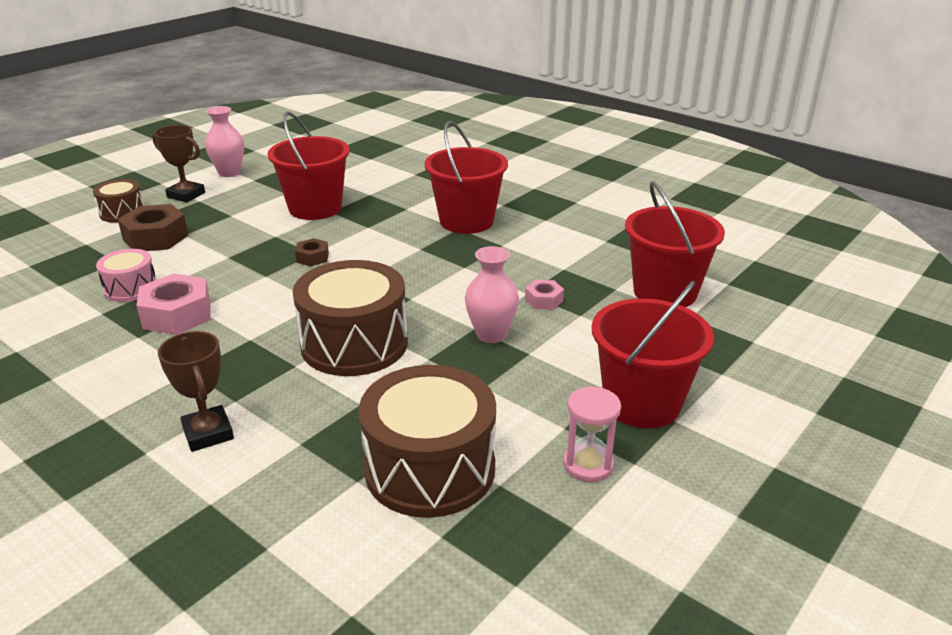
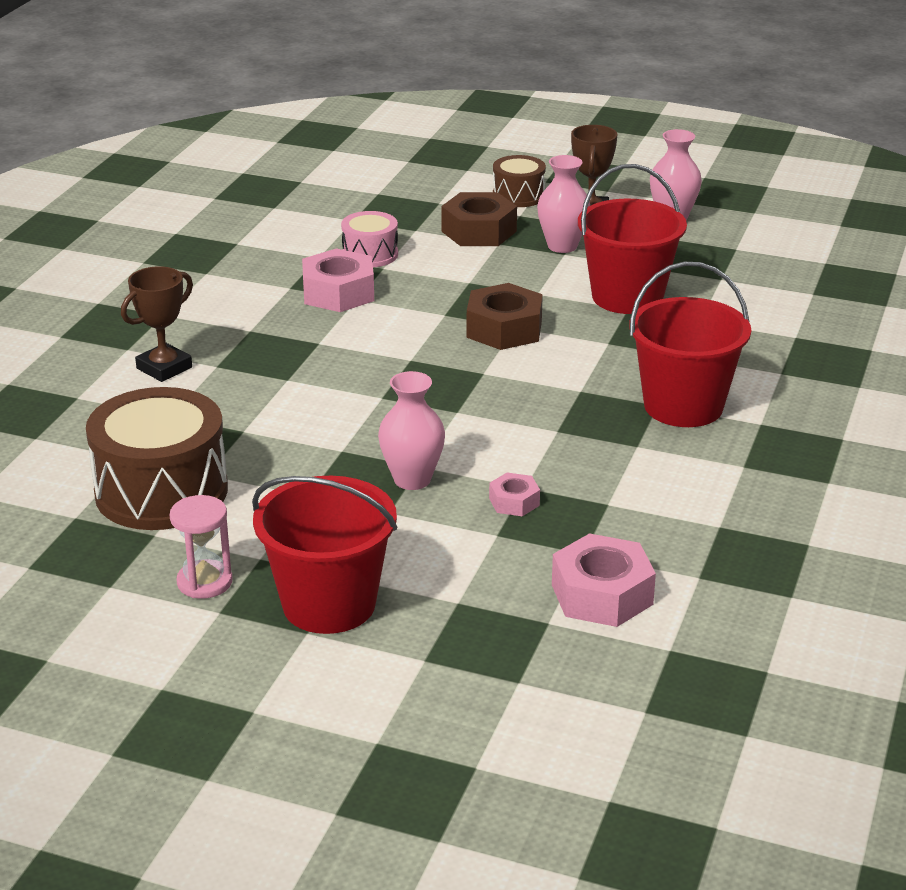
camera: 70 degrees right, 0 degrees up
(219, 213) = (562, 246): none -> pink vase
(312, 257) = (504, 329): brown nut -> brown nut, size x1.88
(354, 344) = (343, 401): brown drum -> none
(665, 292) = (602, 594): red bucket -> pink nut

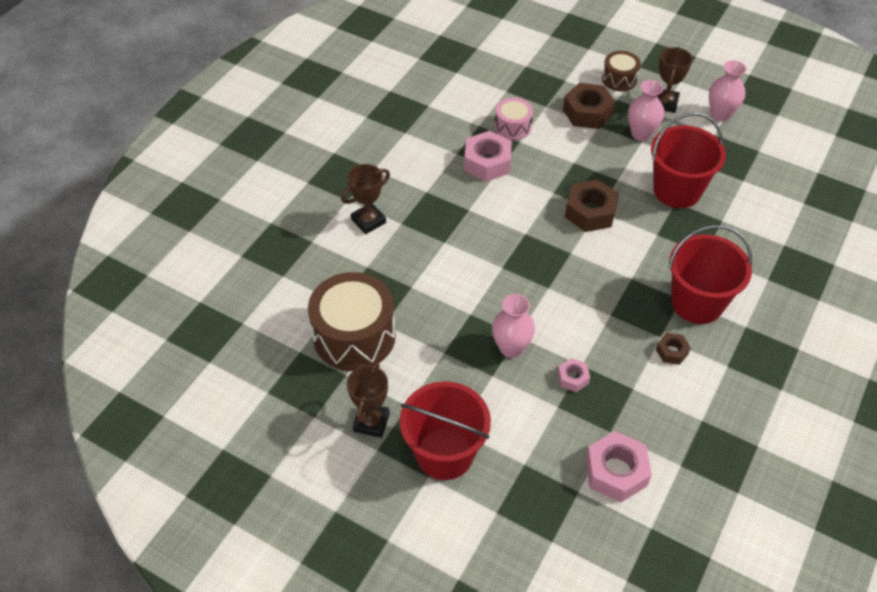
camera: 10 degrees right, 20 degrees up
(204, 582) = (371, 422): pink hourglass -> brown trophy
(657, 459) = (672, 351): none -> brown nut

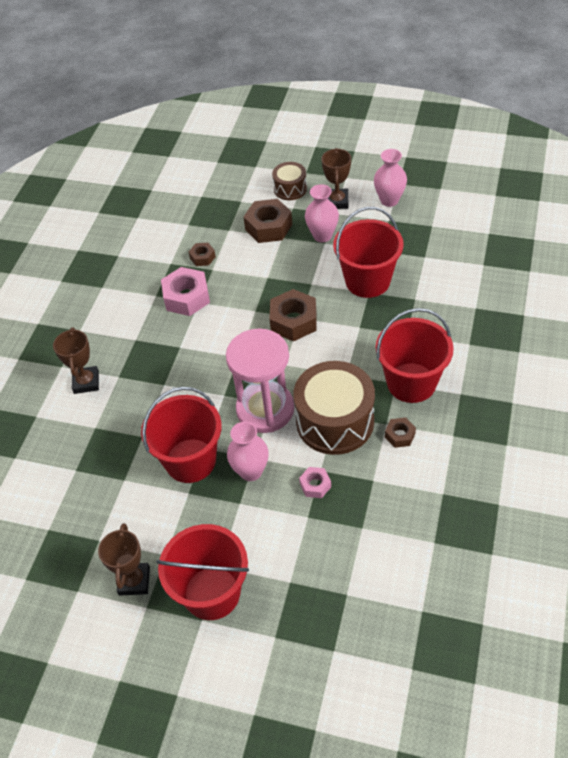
camera: 10 degrees left, 0 degrees up
(354, 336) = (98, 499): brown drum -> brown drum (335, 421)
(368, 221) = (86, 382): brown trophy -> brown trophy turned 45 degrees counterclockwise
(453, 322) = (190, 460): none -> red bucket
(512, 127) = (202, 257): pink drum -> brown nut
(540, 291) = (265, 409): none -> pink hourglass
(616, 471) = (376, 565): pink nut -> none

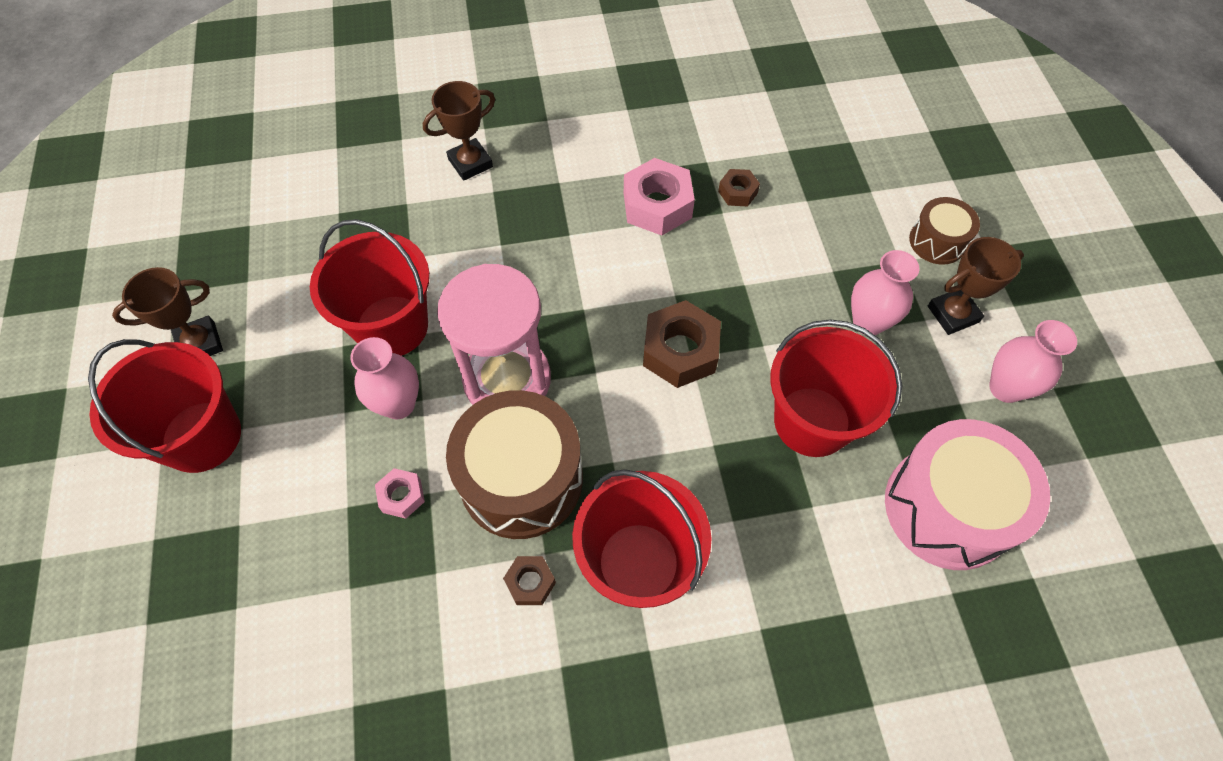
camera: 60 degrees right, 10 degrees up
(268, 227) = (842, 246): brown nut -> none
(440, 248) = (947, 508): none -> pink drum

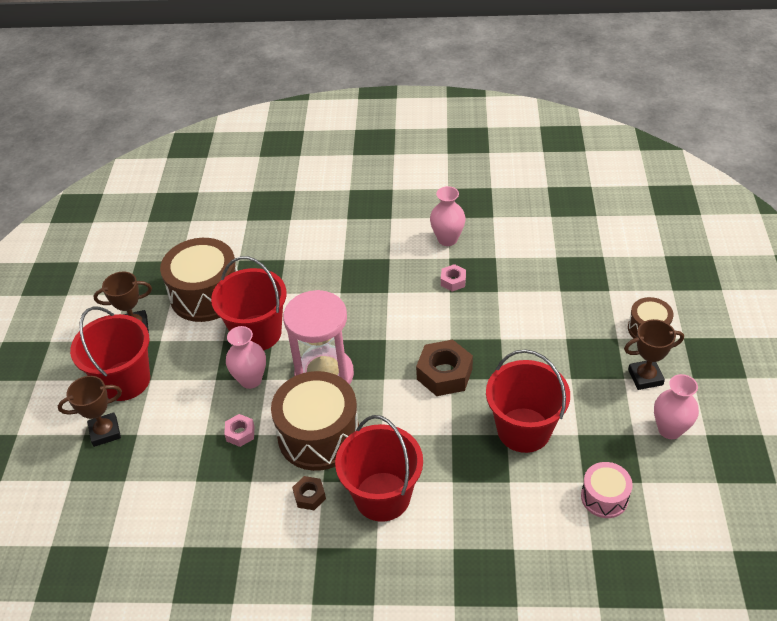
camera: 15 degrees right, 15 degrees down
(300, 275) = (206, 295): none -> brown drum
(470, 163) = (332, 239): brown trophy -> brown trophy (105, 432)
(657, 205) = (453, 281): pink nut -> pink nut, size x0.53
(737, 192) = (512, 279): brown nut -> none
(868, 322) = (582, 374): pink vase -> pink vase (447, 239)
(947, 508) = (604, 497): pink drum -> pink drum, size x0.53

